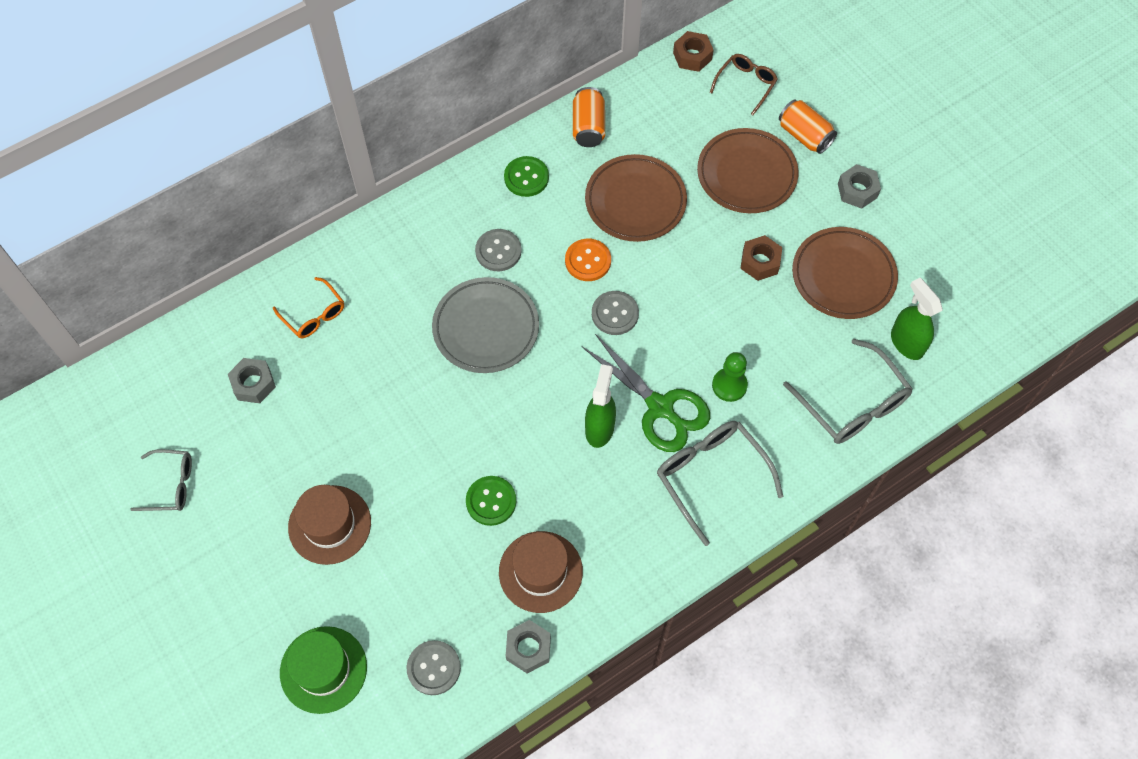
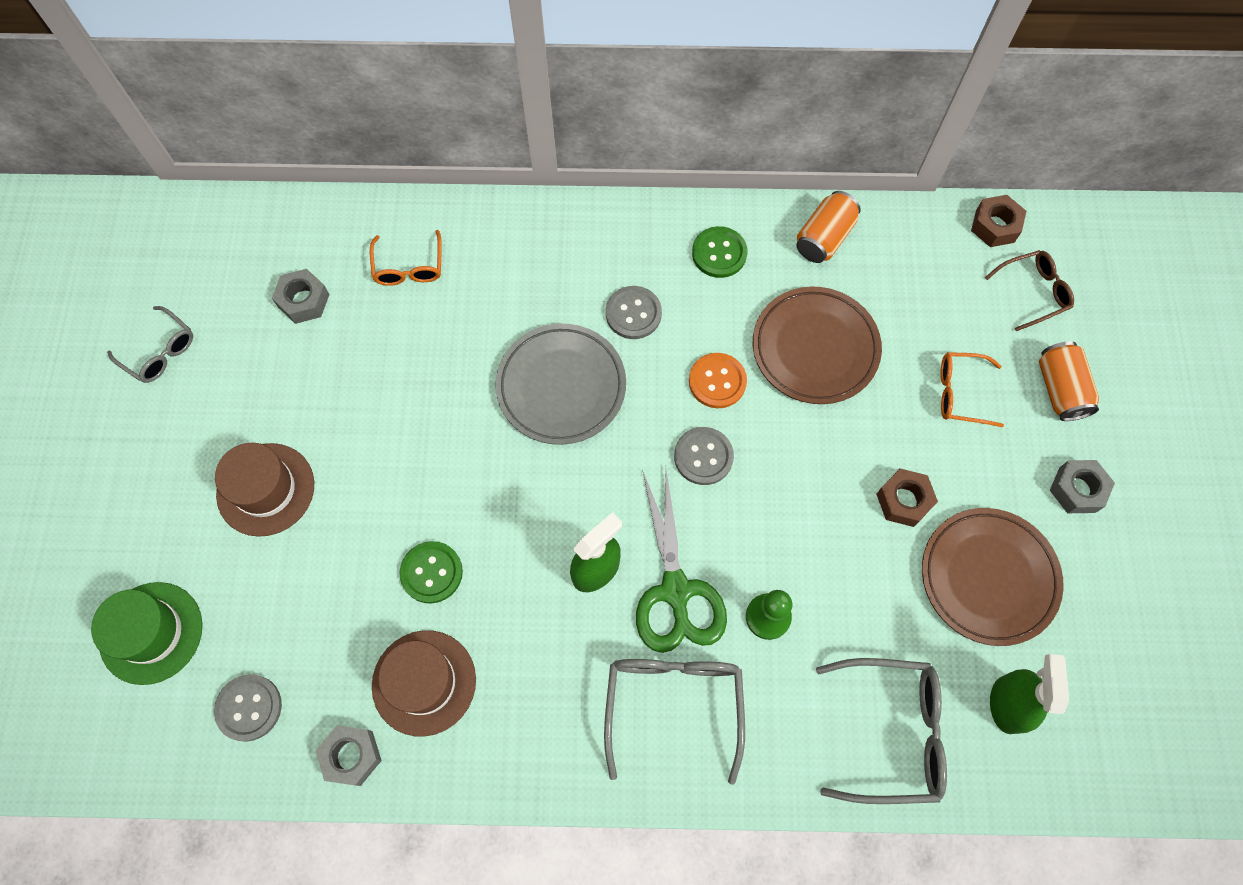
camera: 35 degrees right, 5 degrees up
(746, 174) = (960, 393): brown plate -> orange glasses
(852, 404) = (891, 732): grey glasses -> grey glasses turned 90 degrees counterclockwise

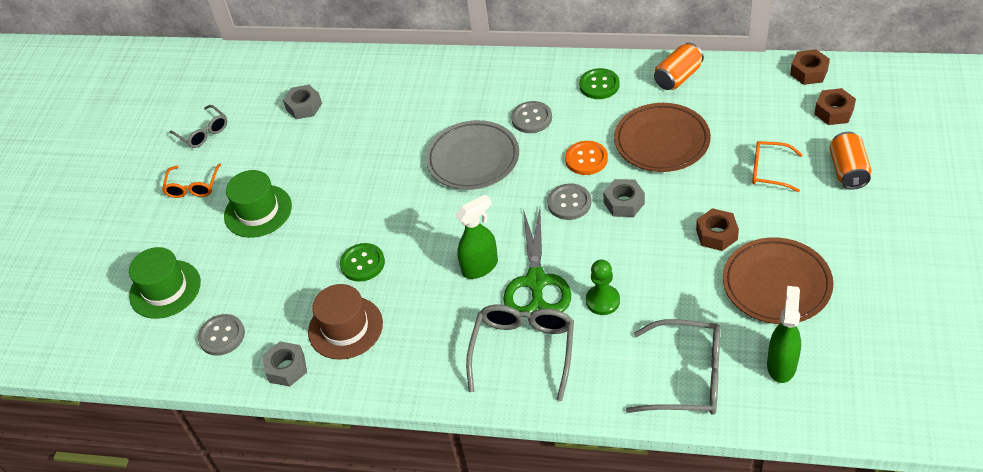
camera: 15 degrees right, 20 degrees down
(265, 489) = (258, 211): brown hat -> green hat
(409, 267) = (379, 89): orange glasses -> orange glasses (193, 187)
(1033, 292) = (834, 112): brown glasses -> brown nut
(1077, 490) = (854, 233): grey nut -> grey nut (624, 203)

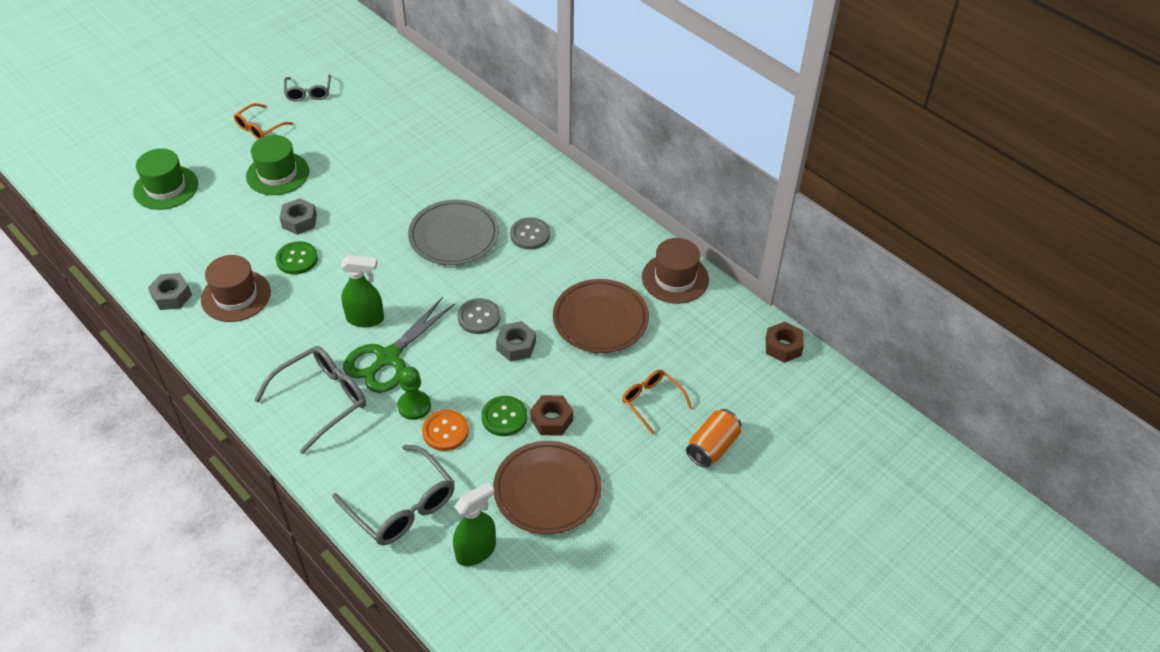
camera: 30 degrees right, 0 degrees up
(222, 336) = (161, 244): grey button -> none
(304, 107) = (391, 118): grey nut -> grey nut (299, 221)
(586, 159) = (530, 293): orange button -> orange button (445, 431)
(599, 85) = (609, 243): green button -> green button (504, 417)
(678, 77) = (675, 278): orange can -> brown hat
(834, 112) = (762, 393): brown nut -> none

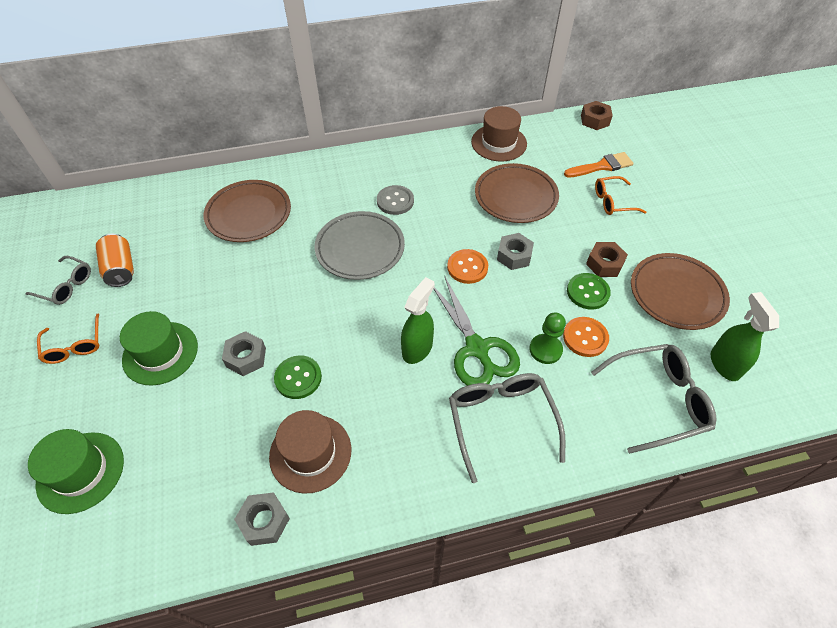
camera: 60 degrees left, 5 degrees up
(446, 150) = (249, 214): none -> brown plate
(479, 317) = (467, 267): grey button -> orange button
(704, 376) = (601, 166): none -> orange brush
(712, 447) = (669, 188): orange can -> orange can (121, 269)

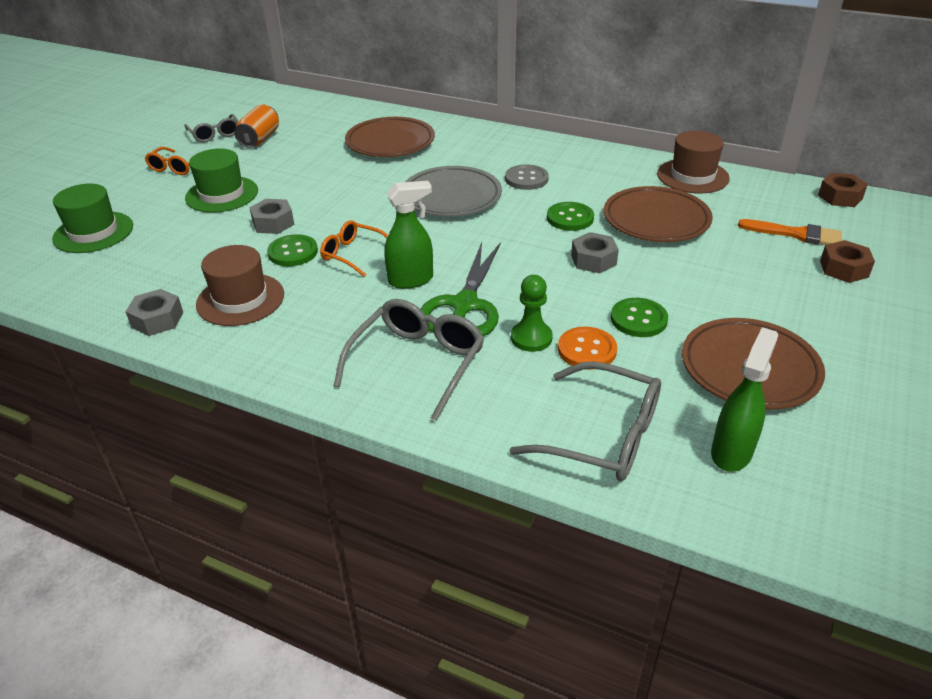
camera: 40 degrees right, 15 degrees down
(462, 224) = (570, 218): none -> green button
(467, 267) = (533, 248): orange button -> none
(604, 264) = (690, 307): brown nut -> brown nut (844, 269)
(613, 201) = (771, 266): orange glasses -> orange glasses (353, 254)

